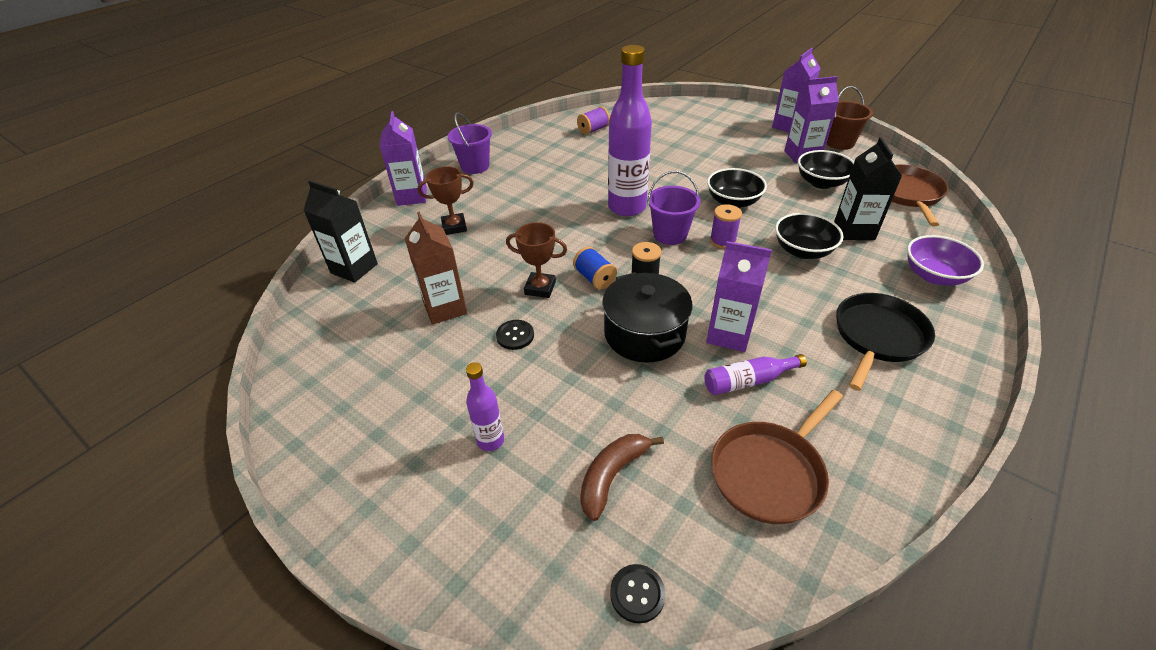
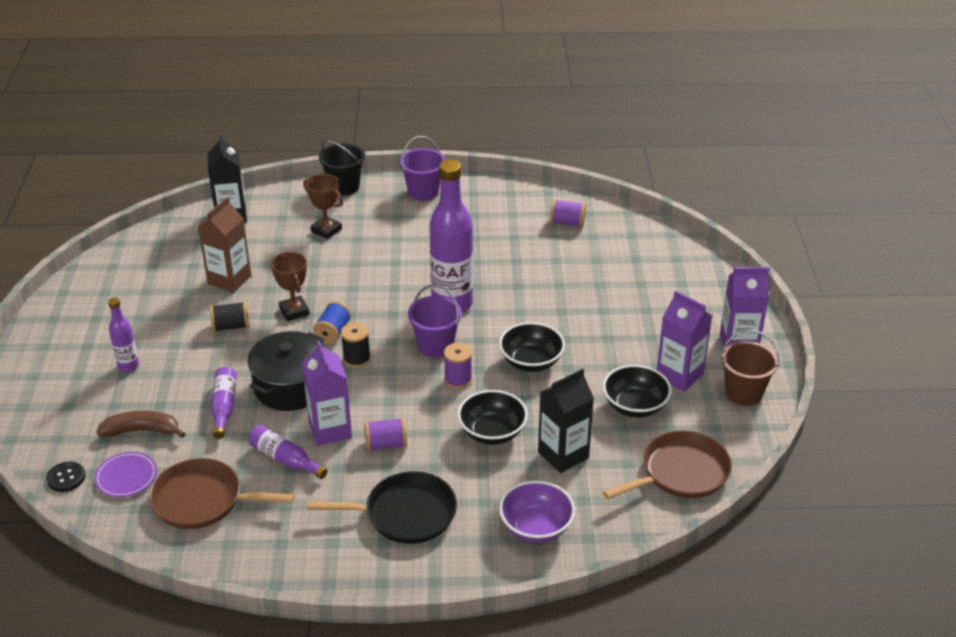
camera: 50 degrees right, 5 degrees down
(412, 196) = (344, 187): purple carton -> black bucket
(515, 336) = (231, 326): black button -> black spool
(632, 392) = (224, 407): none -> purple bottle
(681, 526) = (126, 477): none -> purple plate
(775, 310) = (386, 444): none -> purple spool

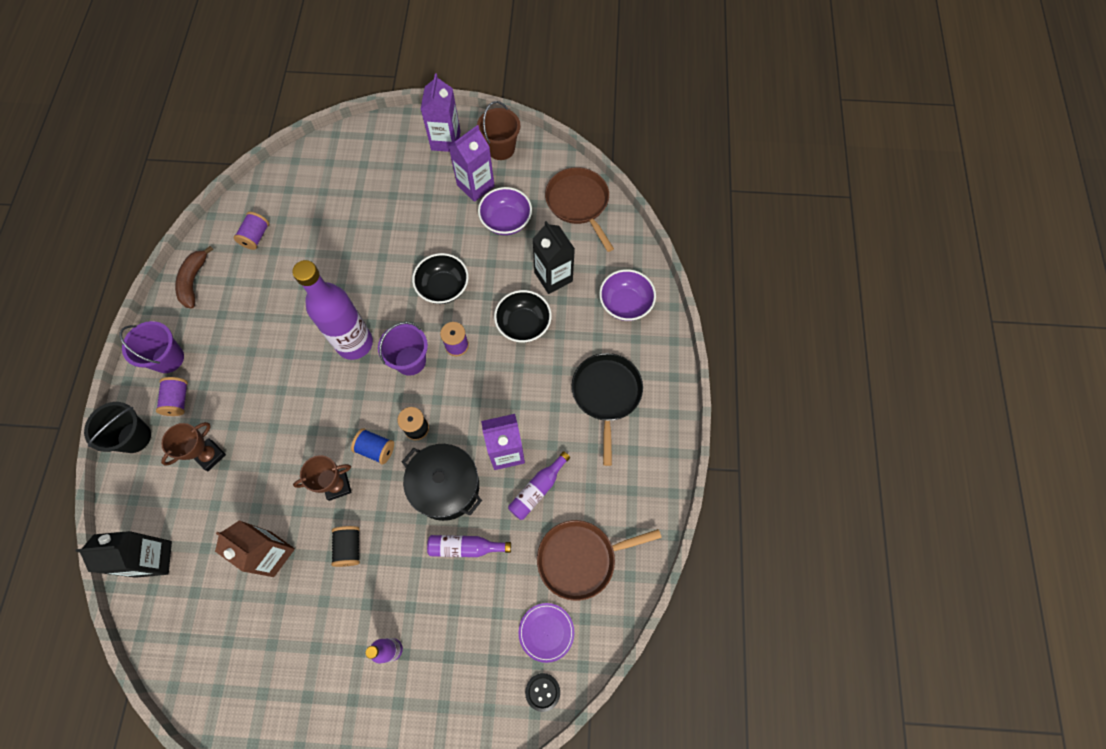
camera: 85 degrees left, 30 degrees up
(142, 430) = (487, 624): brown banana -> brown banana (194, 281)
(202, 500) = (580, 559): brown pan -> brown pan turned 60 degrees clockwise
(386, 444) = (528, 406): purple spool -> purple spool (178, 400)
(635, 406) = (506, 221): black bowl -> purple bowl

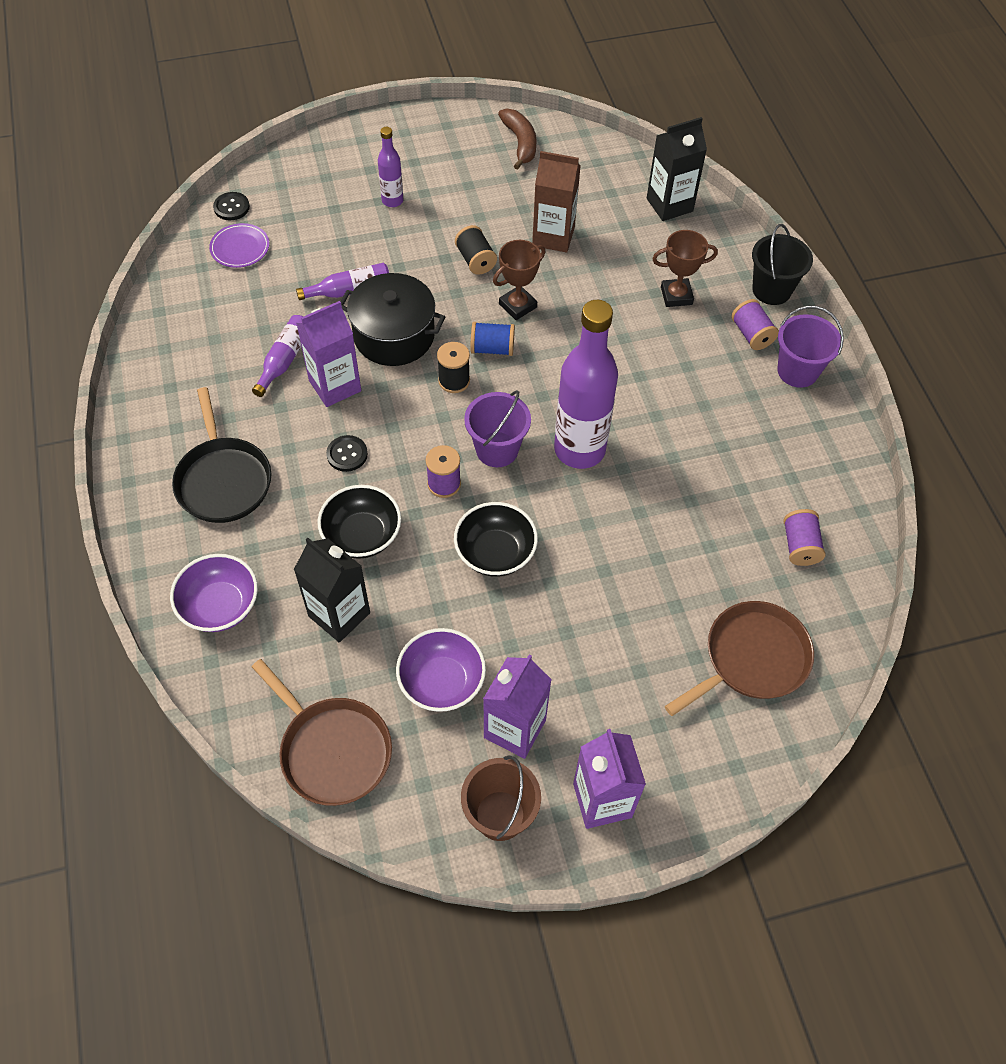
camera: 160 degrees right, 10 degrees down
(194, 281) = (837, 464): brown banana -> brown banana (520, 143)
(210, 455) = (676, 296): brown trophy -> brown trophy turned 60 degrees clockwise
(515, 389) = (347, 454): none -> black button
(580, 559) = (218, 312): brown pan -> brown pan (752, 658)

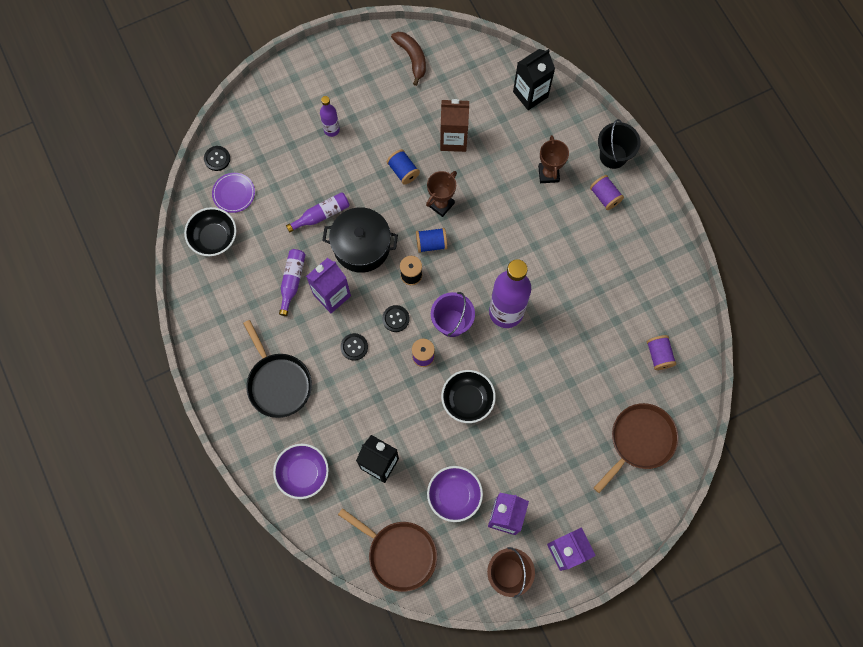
camera: 10 degrees left, 15 degrees up
(362, 535) = (379, 405): black bowl -> black bowl (214, 238)
(417, 430) = (395, 319): none -> black button
(475, 260) = (403, 171): black spool -> blue spool
(676, 296) = (548, 174): brown trophy -> brown trophy turned 75 degrees counterclockwise
(797, 371) = (640, 220): purple bucket -> none

